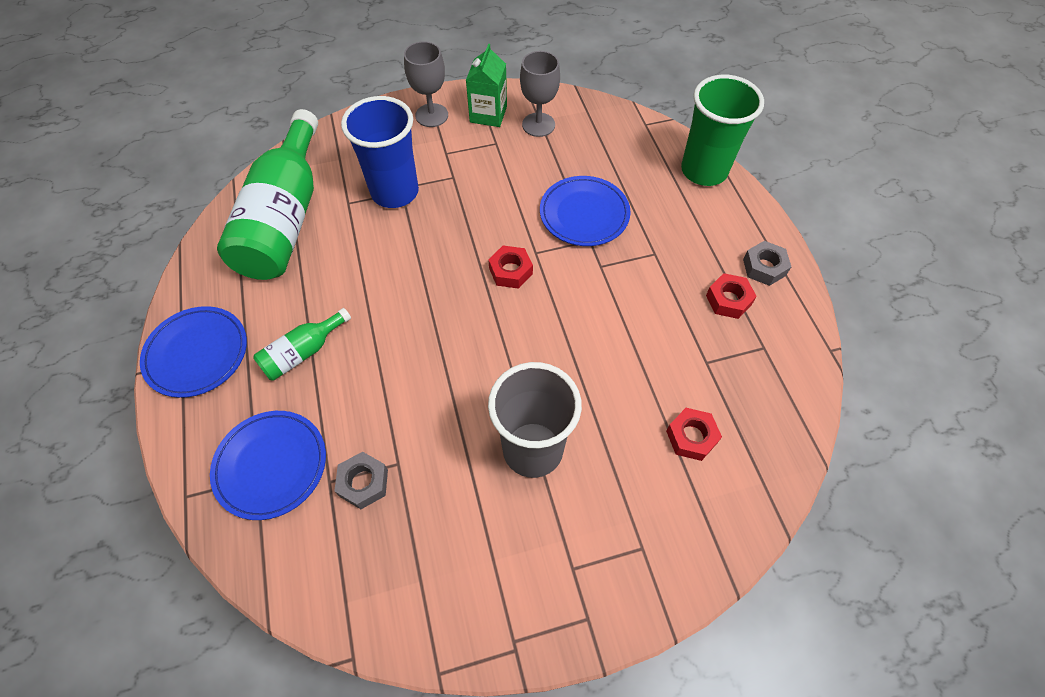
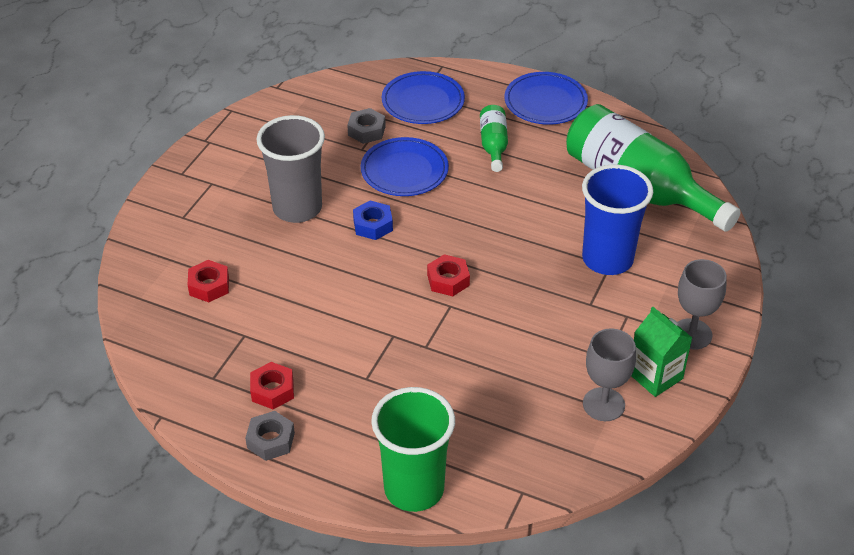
camera: 130 degrees right, 15 degrees down
(497, 369) = (373, 225): none -> blue nut
(584, 214) = (457, 362): blue plate -> blue plate (404, 171)

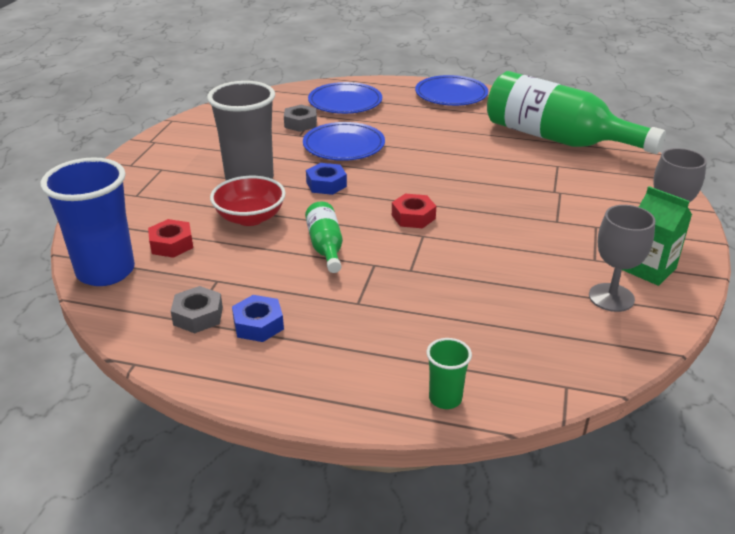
camera: 10 degrees left, 10 degrees down
(270, 440) = (267, 371): grey nut -> grey nut (198, 316)
(272, 390) = (258, 324): red nut -> blue nut
(288, 261) = (250, 218): none -> red bowl
(414, 489) = (445, 399): green cup -> green cup, size x0.47
(493, 145) = (418, 123): green bottle -> green bottle (325, 247)
(607, 259) = (556, 188): blue cup -> blue cup (106, 271)

